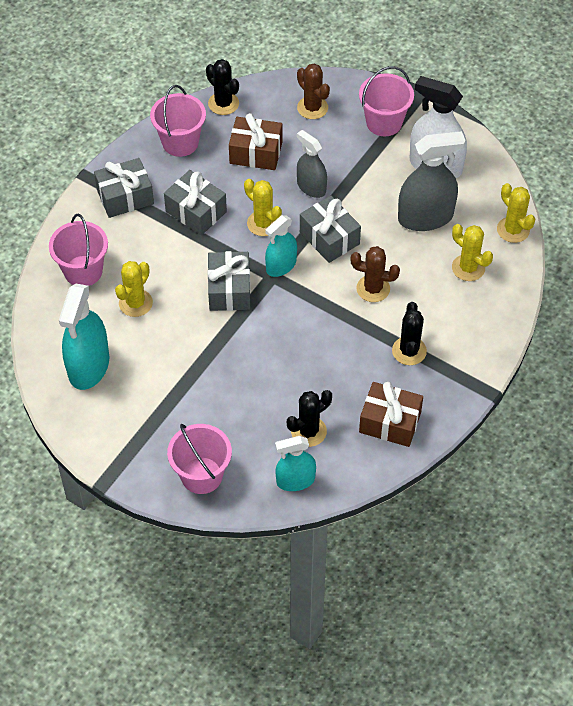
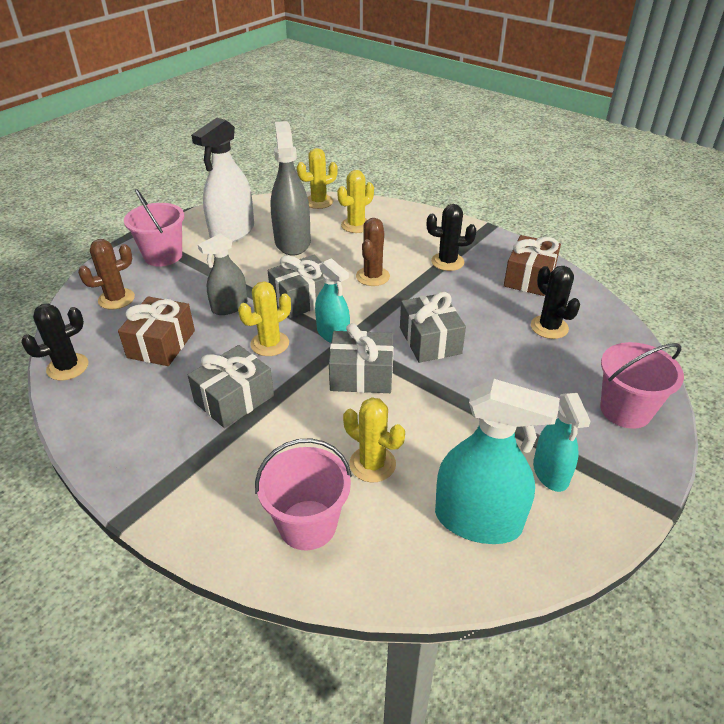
camera: 85 degrees left, 15 degrees down
(125, 197) = (183, 471): grey gift -> grey gift (430, 340)
(180, 142) = (111, 409): pink bucket -> none
(295, 480) = (611, 339): turquoise spray bottle -> turquoise spray bottle (550, 473)

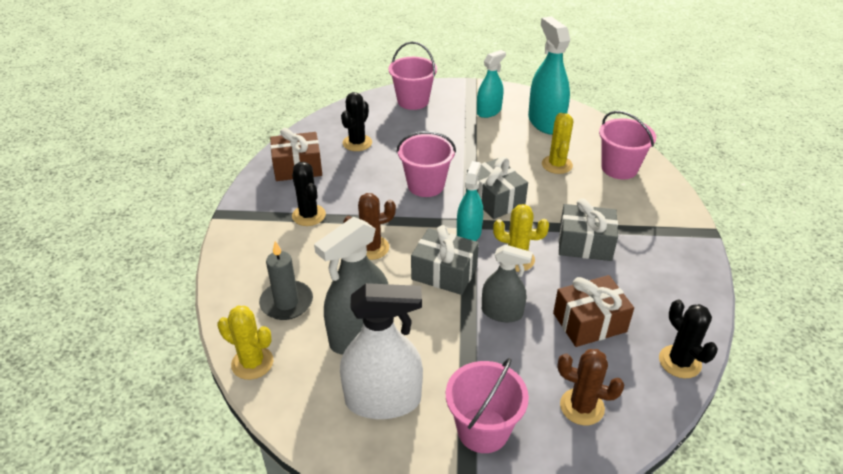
camera: 125 degrees left, 0 degrees up
(67, 367) = (679, 362): black cactus -> black cactus turned 45 degrees clockwise
(356, 225) = (286, 302): yellow cactus -> grey candle
(430, 340) = (426, 185): grey gift -> pink bucket

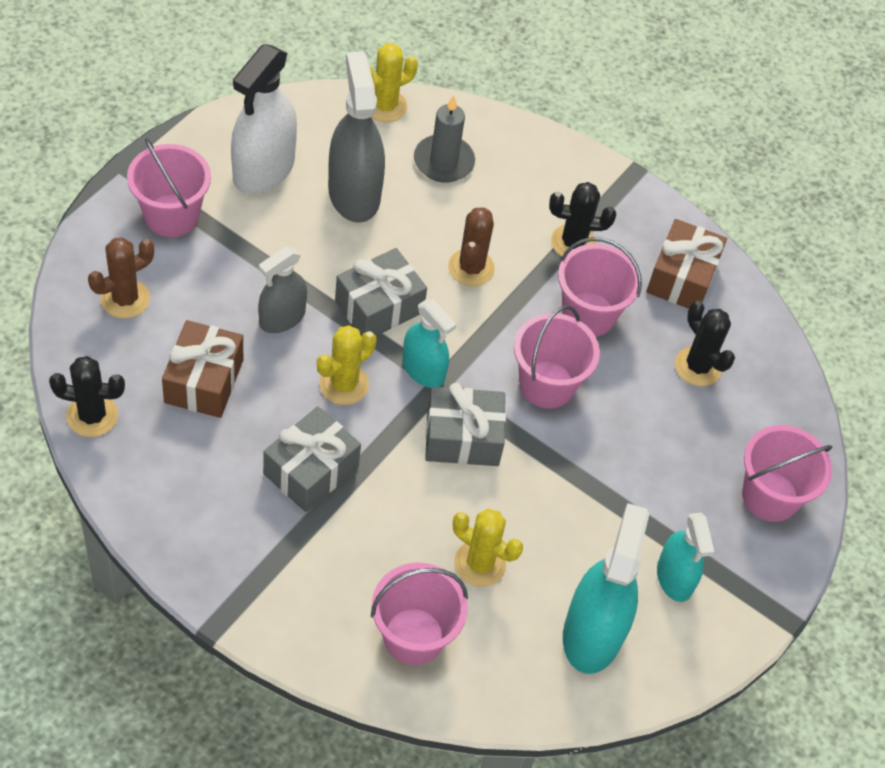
camera: 115 degrees right, 15 degrees up
(360, 189) = (588, 314): none -> pink bucket
(545, 122) = (592, 633): turquoise spray bottle -> turquoise spray bottle turned 90 degrees counterclockwise

